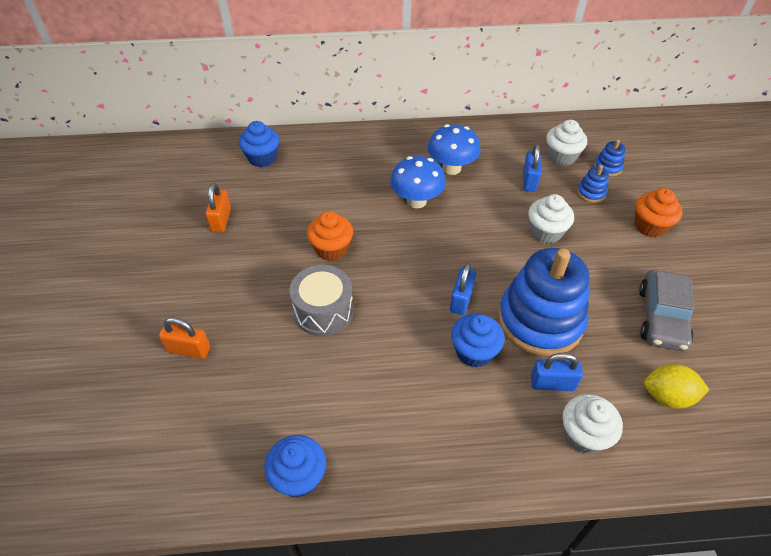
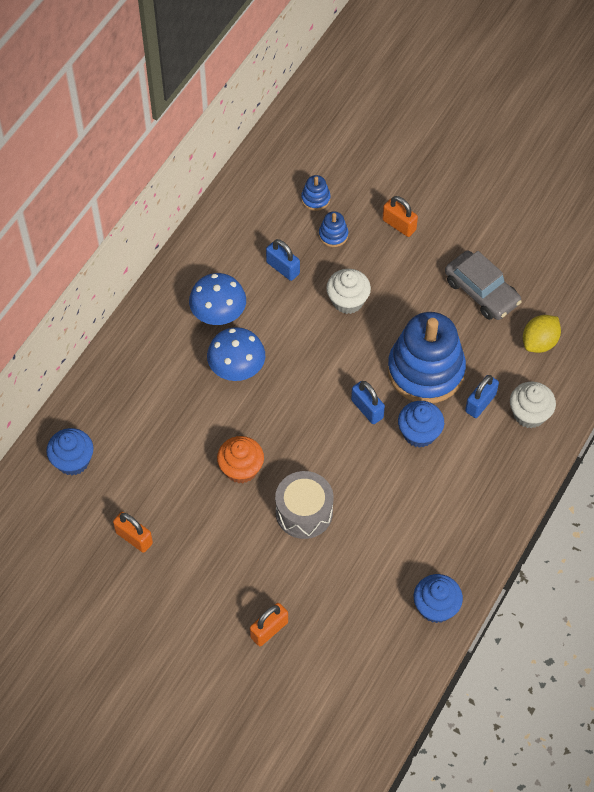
camera: 55 degrees left, 10 degrees up
(561, 156) = (275, 222): white cupcake -> none
(650, 226) = (399, 225): orange cupcake -> orange padlock

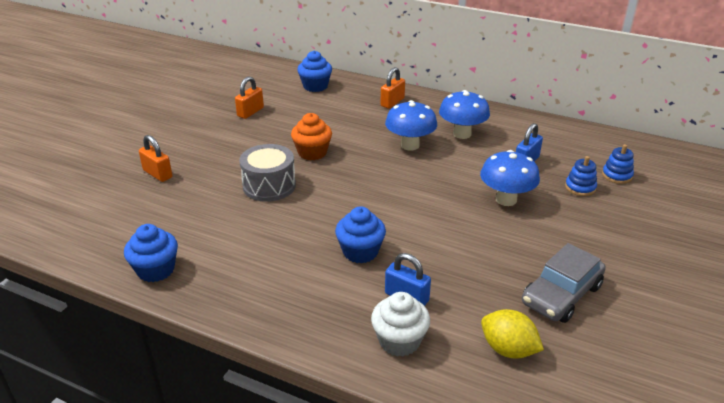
camera: 85 degrees right, 25 degrees down
(347, 301) = (506, 199): white cupcake -> blue mushroom
(367, 409) = (383, 216): blue padlock -> none
(399, 225) = (618, 228): orange padlock -> orange padlock (392, 102)
(425, 370) = (439, 254): blue stacking toy -> none

